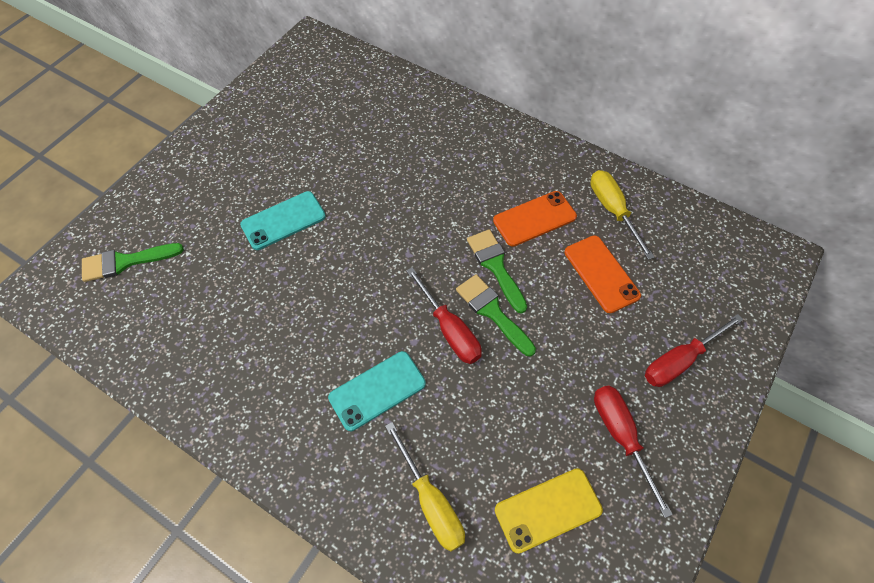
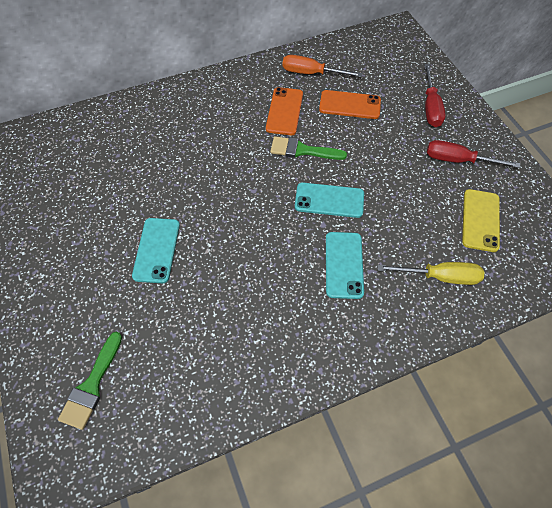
camera: 55 degrees left, 0 degrees up
(449, 329) = (329, 200): red screwdriver -> turquoise phone
(492, 311) = (333, 171): green brush -> none
(612, 210) = (311, 73): yellow screwdriver -> orange screwdriver

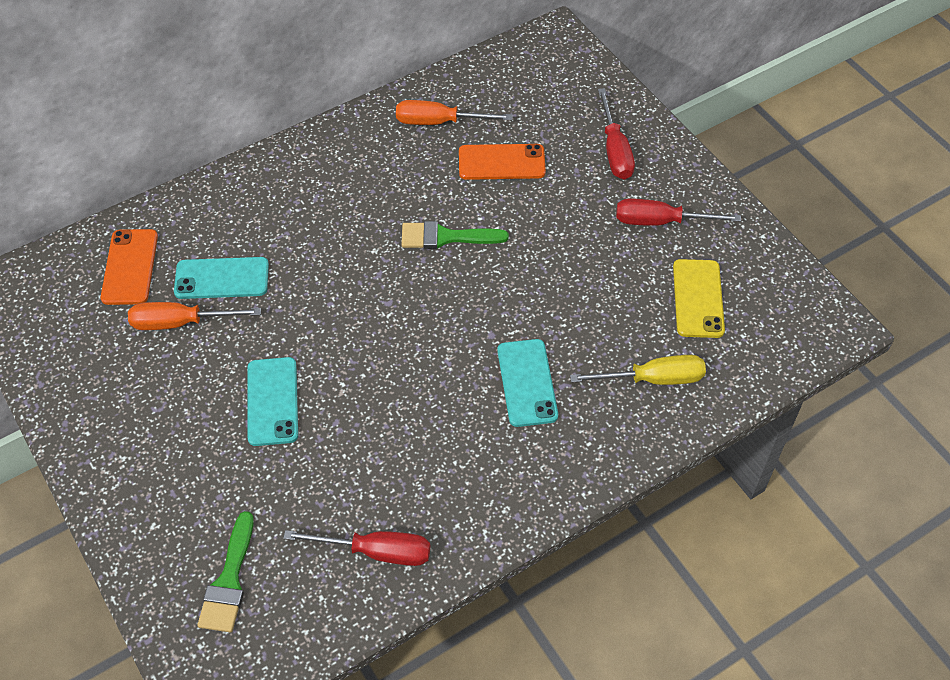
camera: 10 degrees left, 5 degrees down
(107, 184) = (180, 323): none -> orange screwdriver
(207, 381) = (376, 551): none -> red screwdriver
(284, 111) = (411, 184): orange phone -> orange phone (130, 267)
(329, 200) = (494, 301): turquoise phone -> turquoise phone (222, 278)

